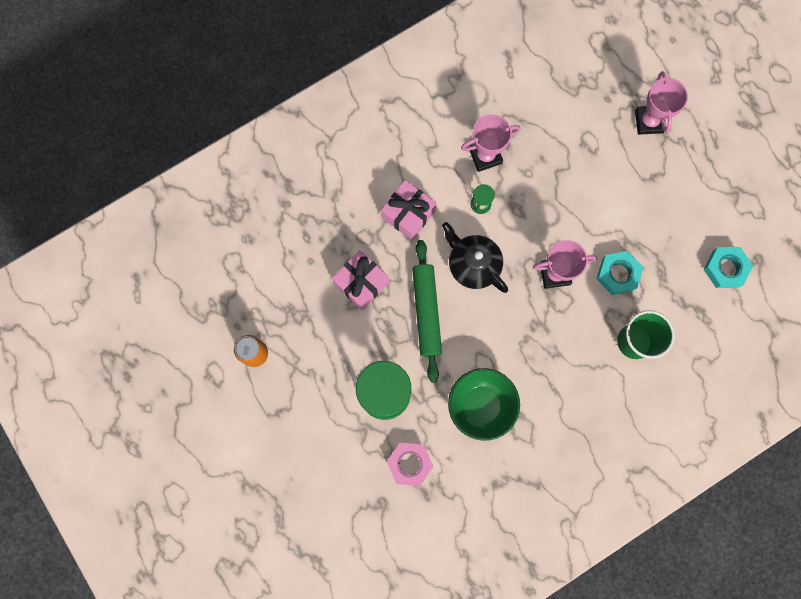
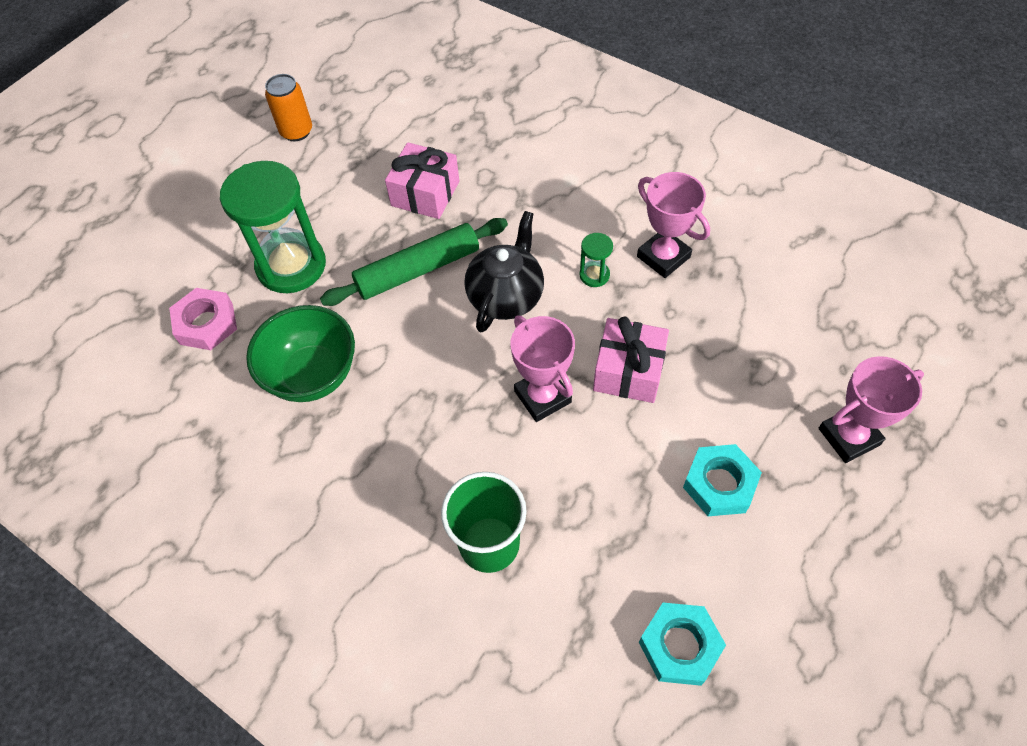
camera: 70 degrees right, 20 degrees down
(408, 214) = (538, 207): pink gift -> pink gift (628, 371)
(618, 274) = (584, 481): turquoise nut -> turquoise nut (719, 484)

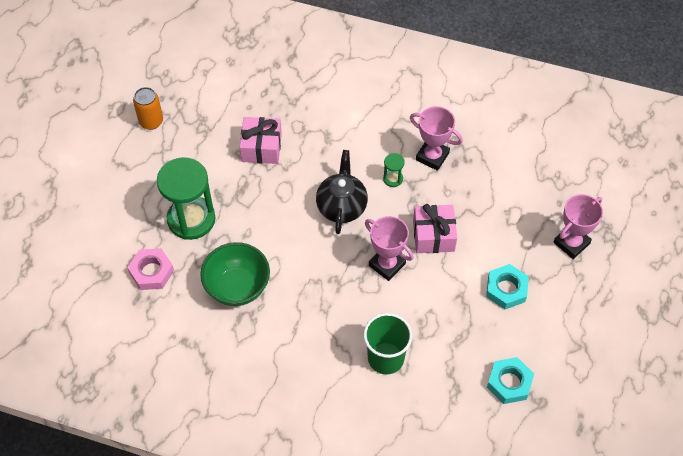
camera: 20 degrees left, 0 degrees up
(418, 270) = (278, 202): green rolling pin -> none

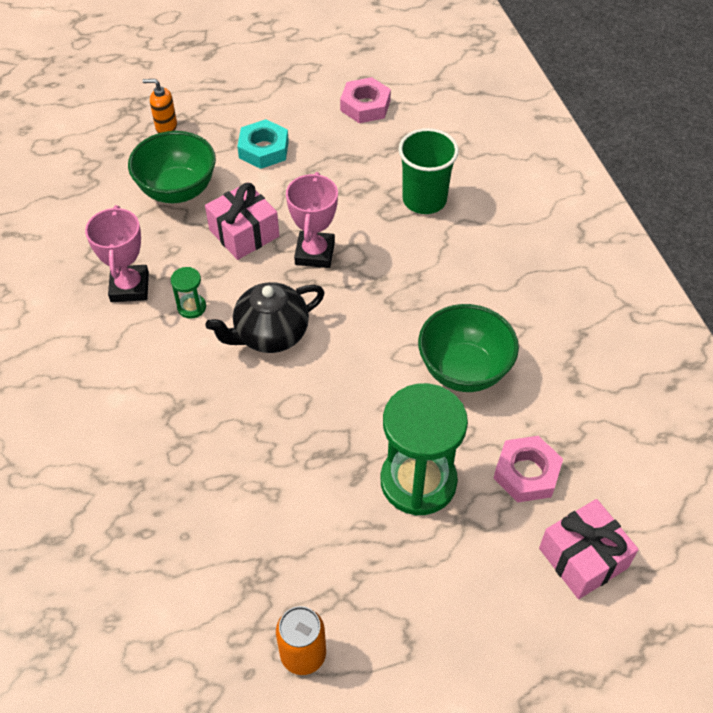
camera: 125 degrees left, 5 degrees down
(261, 147) = (245, 474): pink gift -> pink gift (583, 558)
(500, 219) = (177, 190): none -> green bowl
(509, 383) = (365, 106): turquoise nut -> pink nut
(571, 243) = (166, 127): pink trophy -> orange soap dispenser

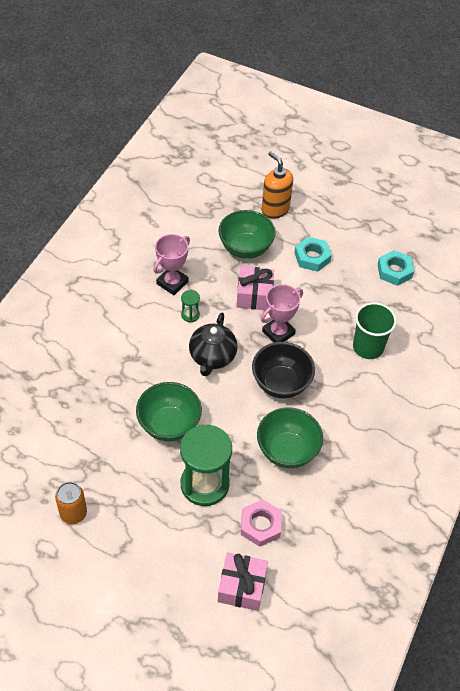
camera: 40 degrees right, 0 degrees up
(166, 127) = (275, 209): orange soap dispenser -> orange soap dispenser, size x1.71
(270, 334) = (212, 357): black teapot -> black teapot turned 90 degrees counterclockwise
(304, 449) = (169, 425): none -> green bowl
(365, 106) = (394, 271): pink nut -> turquoise nut
(378, 304) = (281, 383): none -> black bowl

